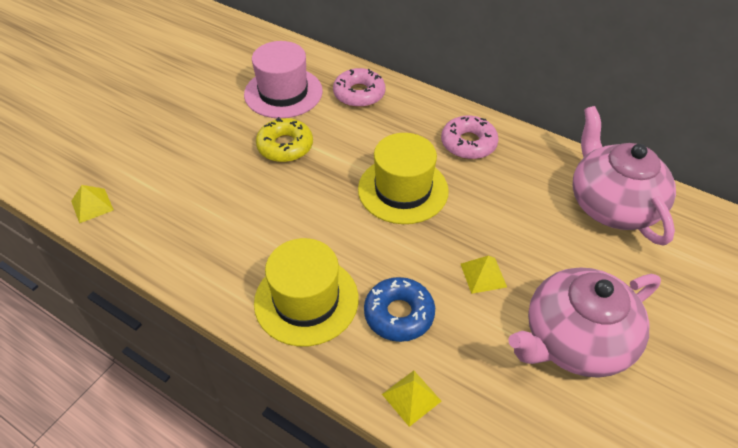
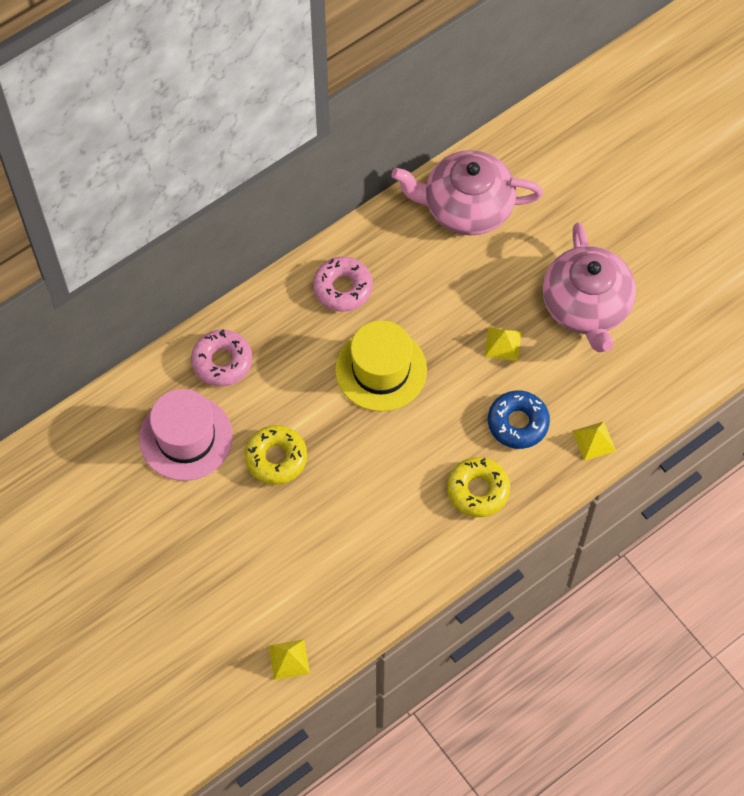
camera: 70 degrees left, 15 degrees up
(306, 300) = (478, 490): yellow hat -> yellow donut

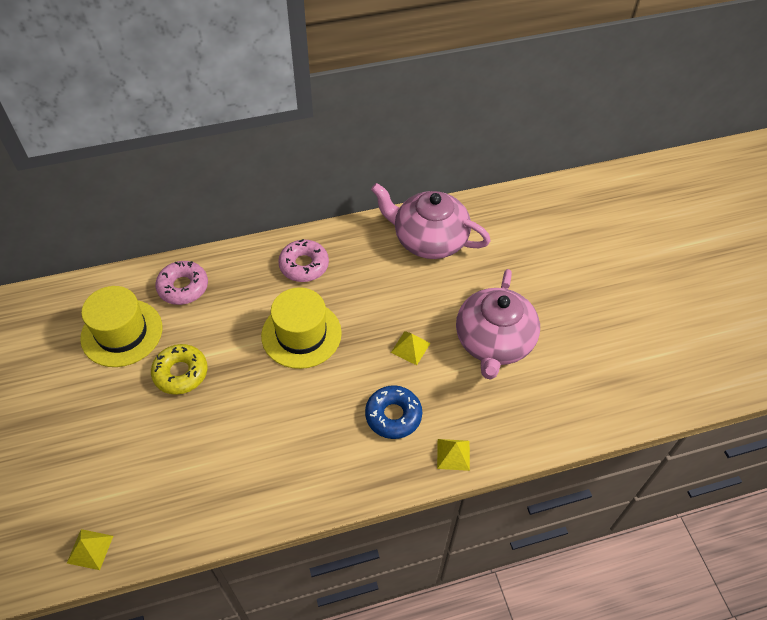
camera: 20 degrees right, 10 degrees down
(186, 437) = (122, 333): pink hat -> yellow hat
(478, 490) = (331, 460): yellow donut -> none

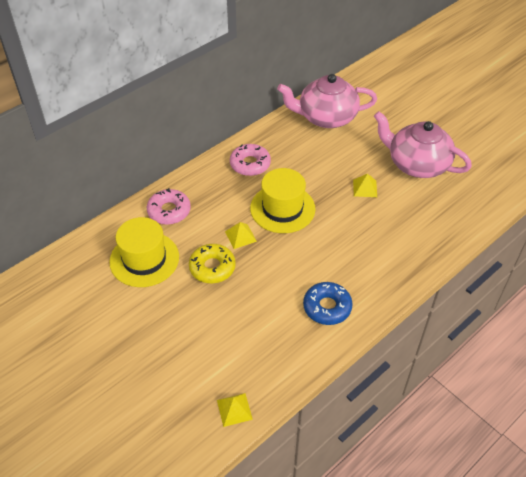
camera: 25 degrees left, 5 degrees down
(393, 415) = (385, 234): blue donut -> blue donut (327, 307)
(453, 454) = (442, 240): yellow pyramid -> yellow pyramid (240, 236)
(493, 342) = (417, 164): pink teapot -> pink teapot turned 135 degrees clockwise

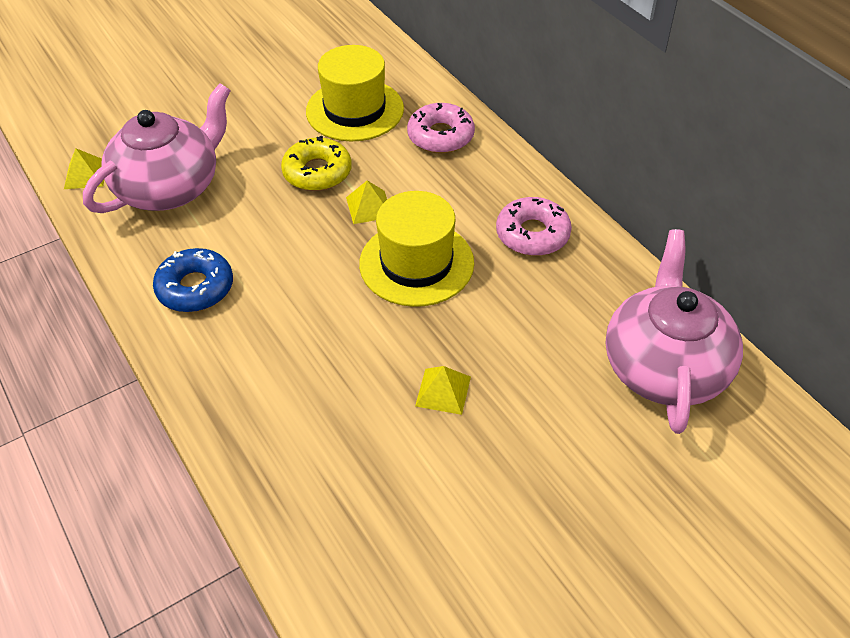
camera: 100 degrees right, 0 degrees up
(417, 164) = (499, 503): pink teapot -> pink teapot (170, 187)

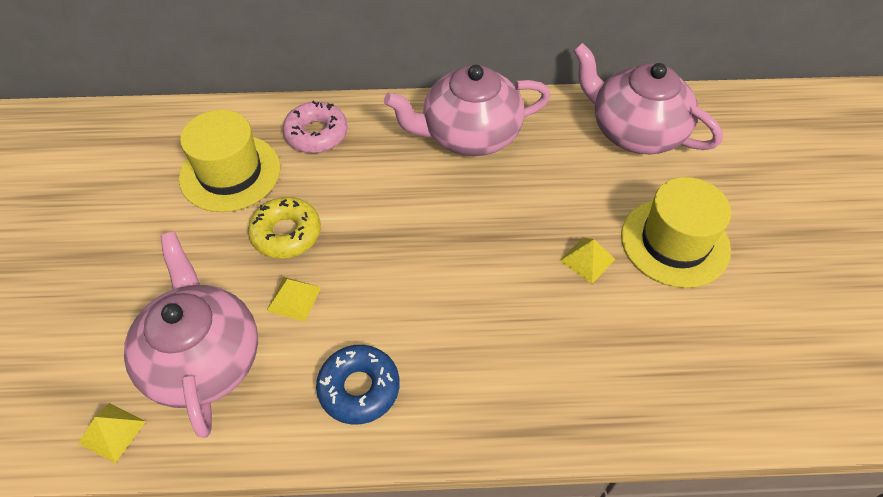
camera: 60 degrees left, 5 degrees up
(369, 207) = (360, 217): yellow pyramid -> yellow pyramid (294, 298)
(416, 263) = (447, 216): yellow hat -> yellow hat (674, 242)
(532, 234) = (469, 134): pink donut -> pink teapot

